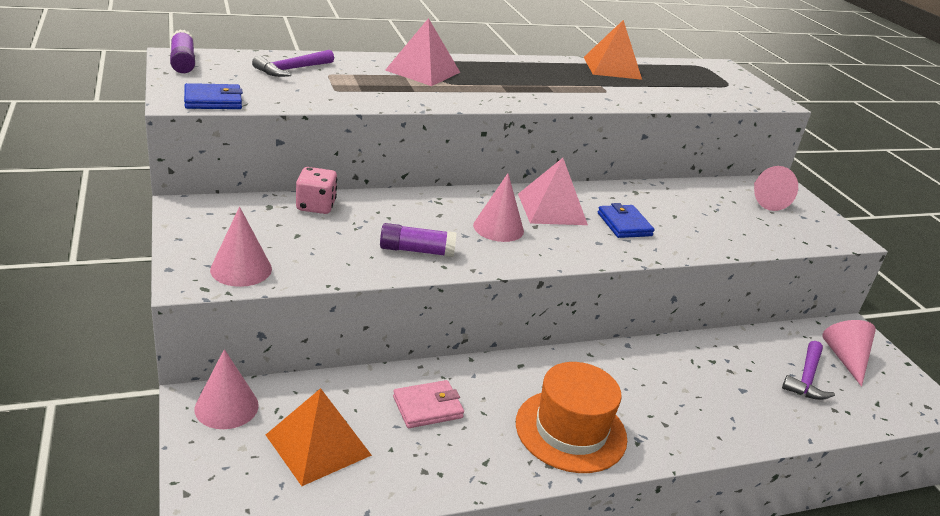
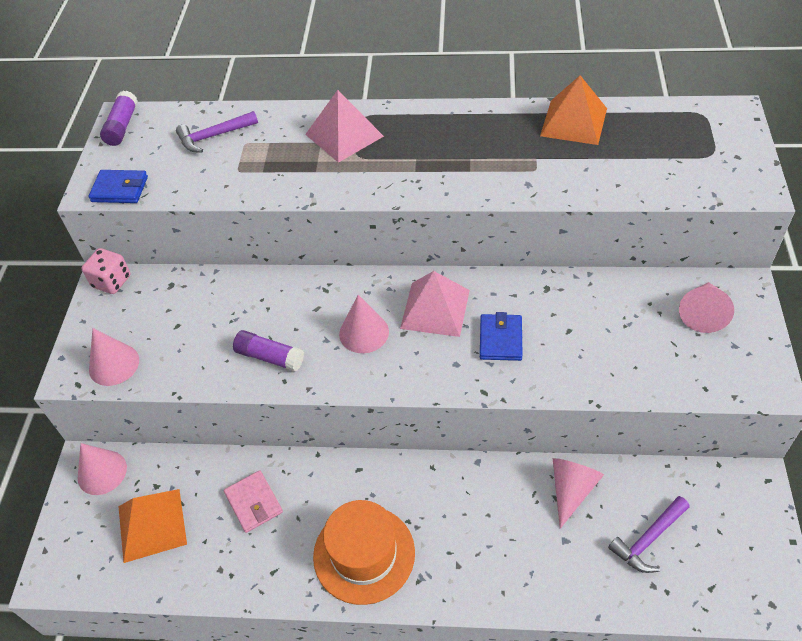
camera: 30 degrees right, 20 degrees up
(316, 206) = (210, 287): pink dice -> pink dice (112, 281)
(427, 407) = (254, 503): pink wallet -> pink wallet turned 60 degrees clockwise
(845, 359) = (715, 522): pink cone -> pink cone (571, 490)

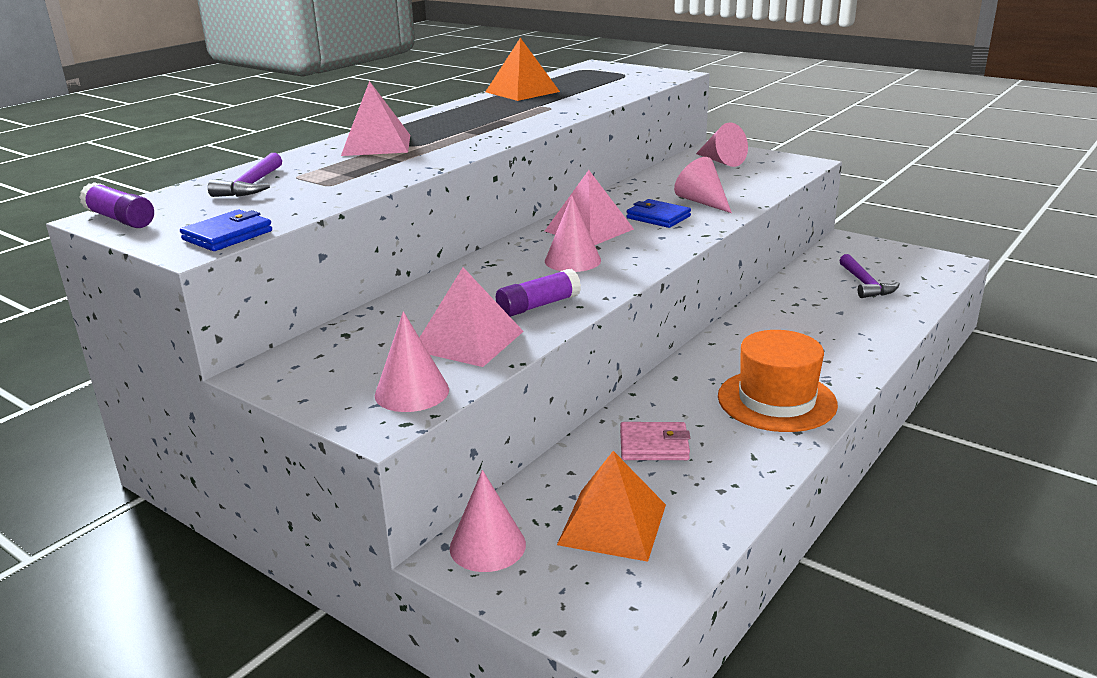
camera: 60 degrees left, 25 degrees down
(112, 281) = (272, 367): pink dice -> none
(194, 351) = (468, 340): none -> pink pyramid
(571, 490) = (794, 296): pink cone -> pink cone (702, 202)

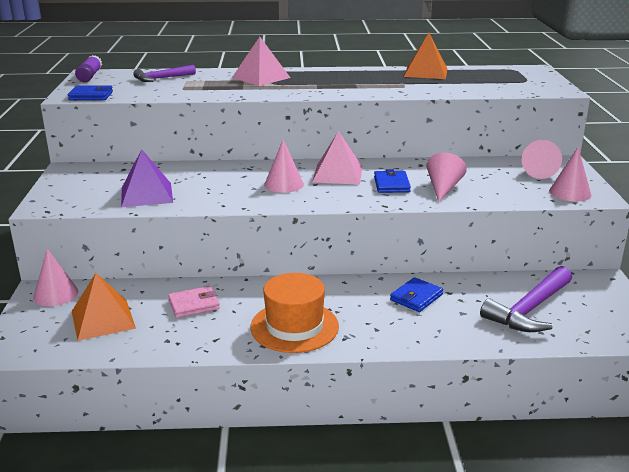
camera: 50 degrees right, 0 degrees up
(412, 392) = (78, 202): pink cone -> pink cone (570, 193)
(468, 340) = (146, 194): pink pyramid -> purple pyramid
(538, 305) = (209, 196): purple glue stick -> none
(654, 445) = (194, 304): pink wallet -> pink wallet turned 75 degrees counterclockwise
(788, 321) = (416, 297): none -> blue wallet
(865, 284) = (529, 309): purple hammer -> purple hammer, size x1.59

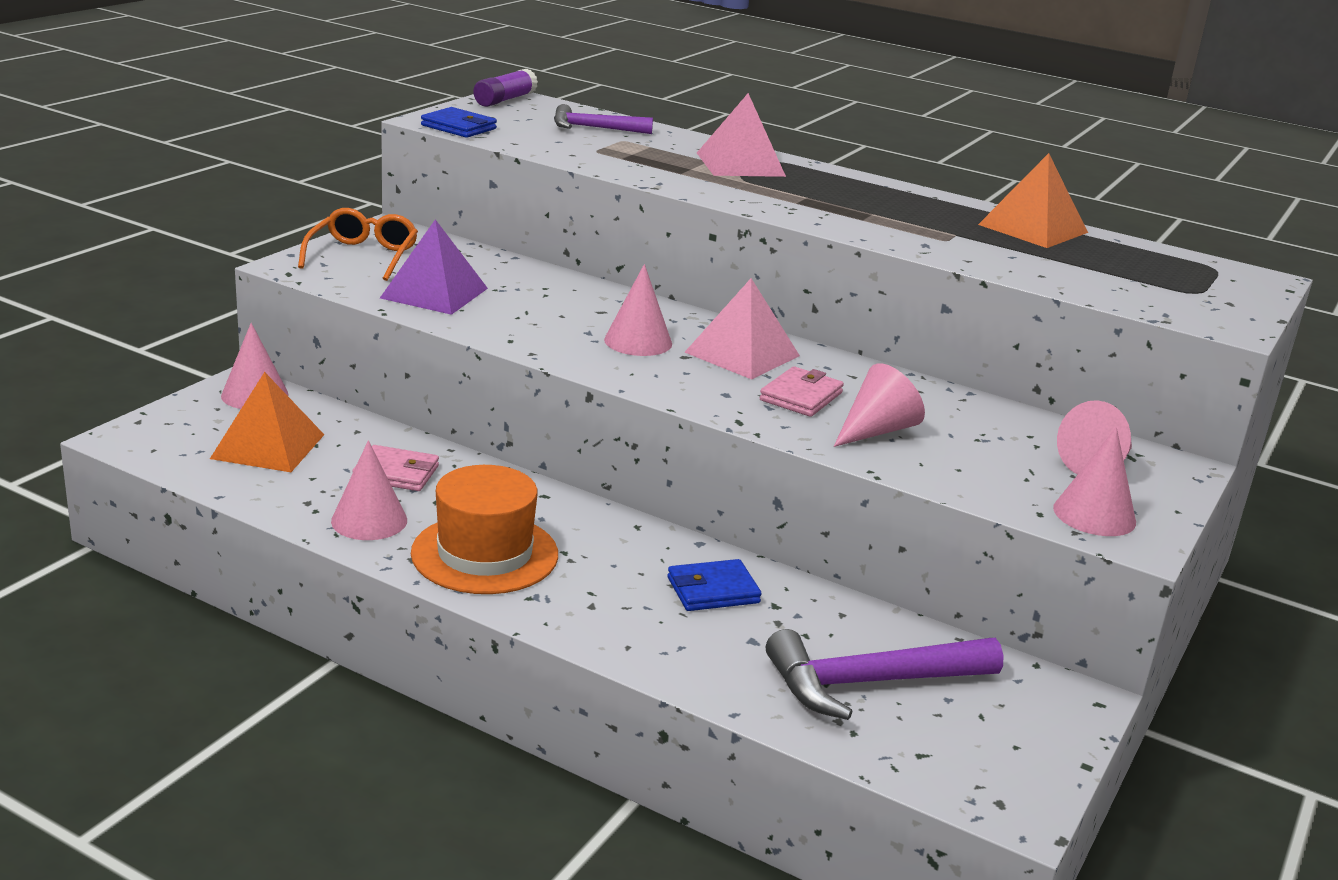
camera: 30 degrees right, 0 degrees up
(76, 188) = (363, 256): none -> orange glasses
(214, 335) = (369, 520): none -> pink cone
(391, 184) = (801, 396): blue wallet -> pink wallet

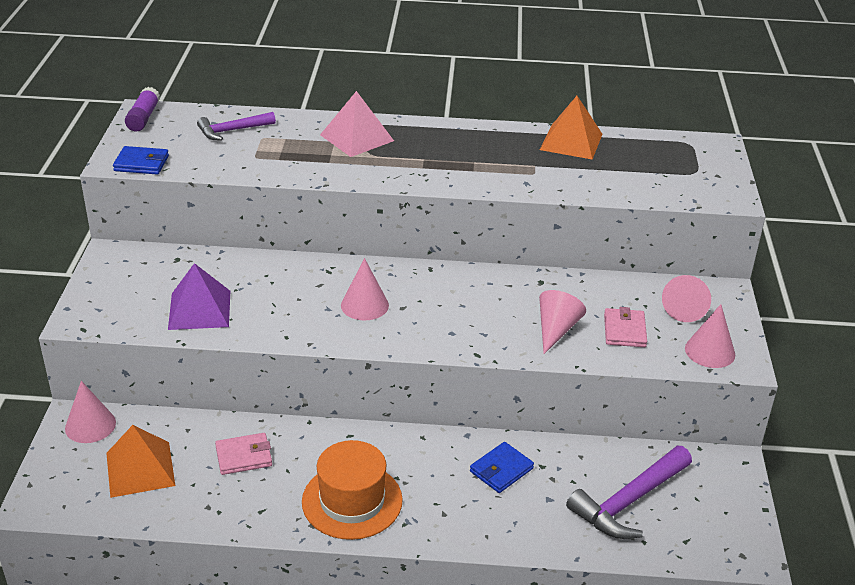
camera: 25 degrees left, 10 degrees up
(363, 256) = (119, 290): orange glasses -> none
(369, 520) = (260, 505): pink cone -> none
(742, 354) = (434, 291): pink pyramid -> none
(801, 396) = (495, 317): pink wallet -> pink wallet (624, 330)

